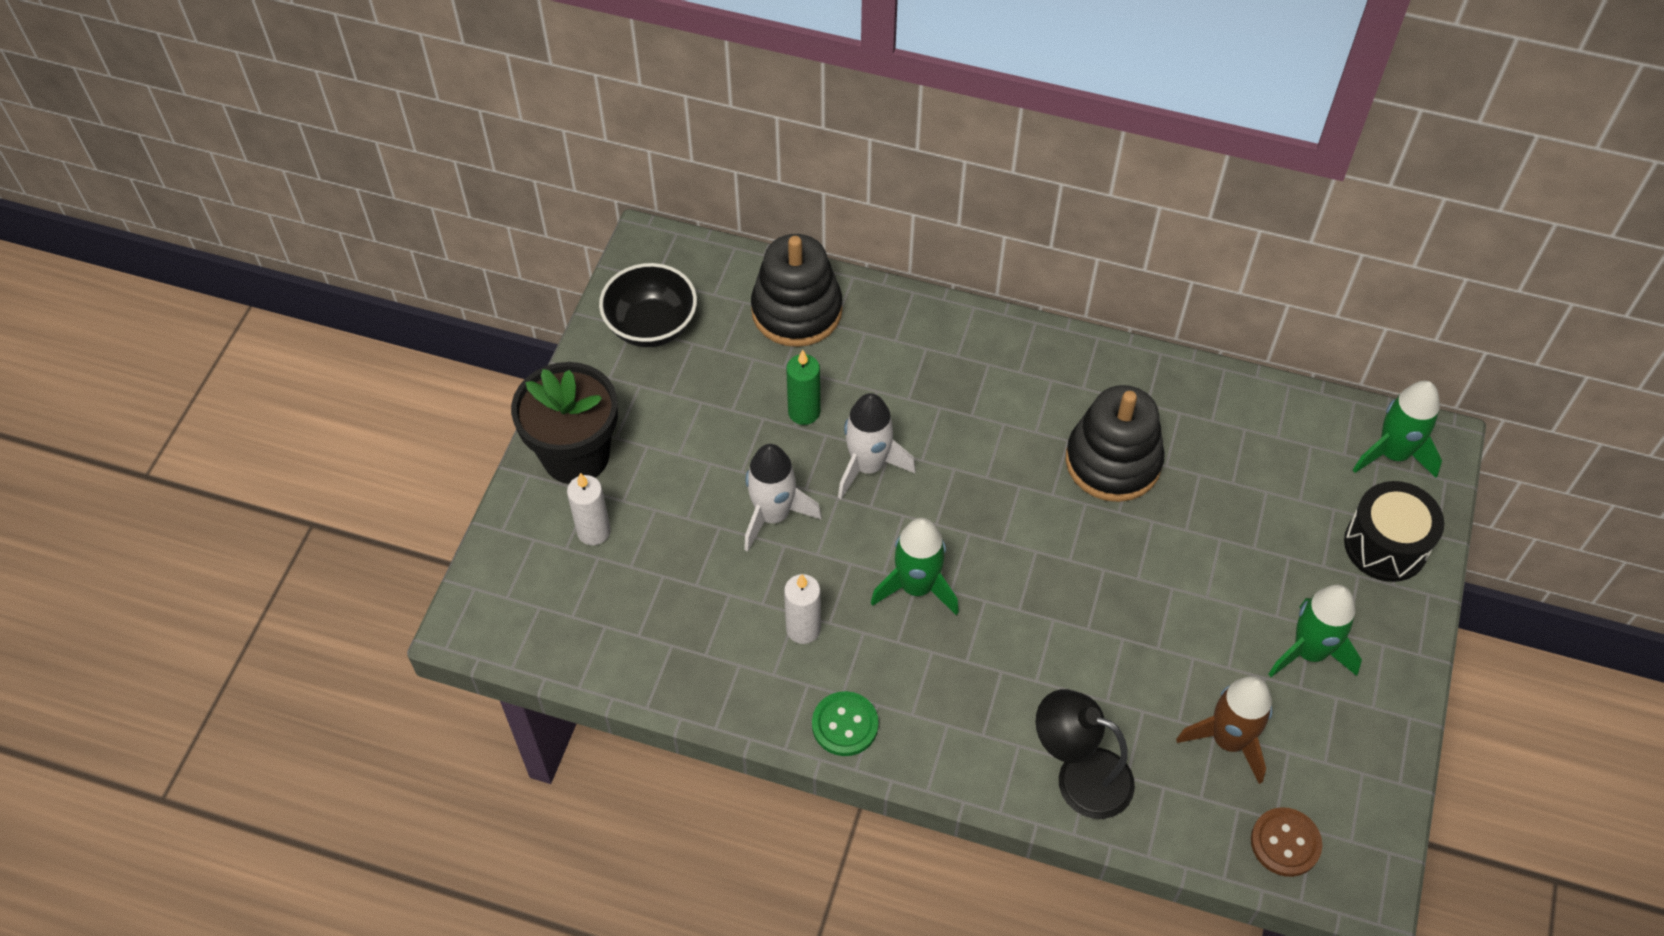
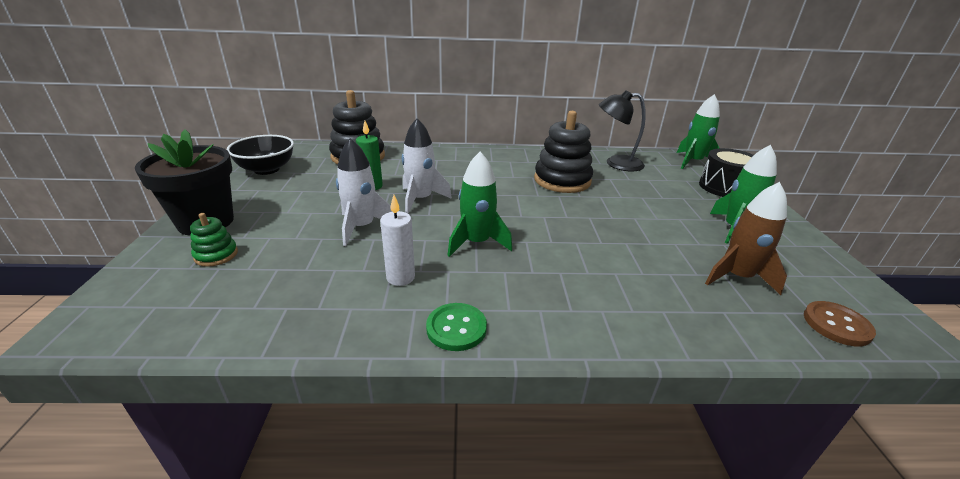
camera: 20 degrees left, 25 degrees down
(594, 531) = (216, 255): white candle -> green stacking toy
(1079, 776) = (661, 319): black lamp -> black lamp (616, 163)

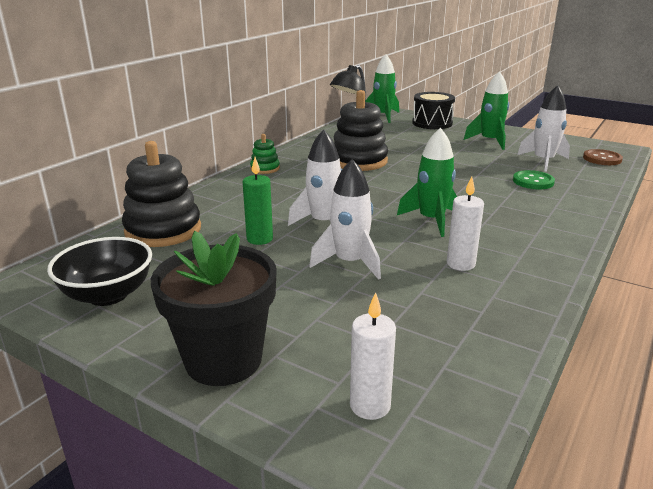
camera: 55 degrees left, 5 degrees down
(162, 287) = (370, 405): none -> white candle
(216, 255) = (325, 359): green stacking toy -> green stacking toy (265, 168)
(456, 328) = (547, 259): green button -> green button (533, 181)
(737, 277) = (543, 161): brown rocket -> white rocket

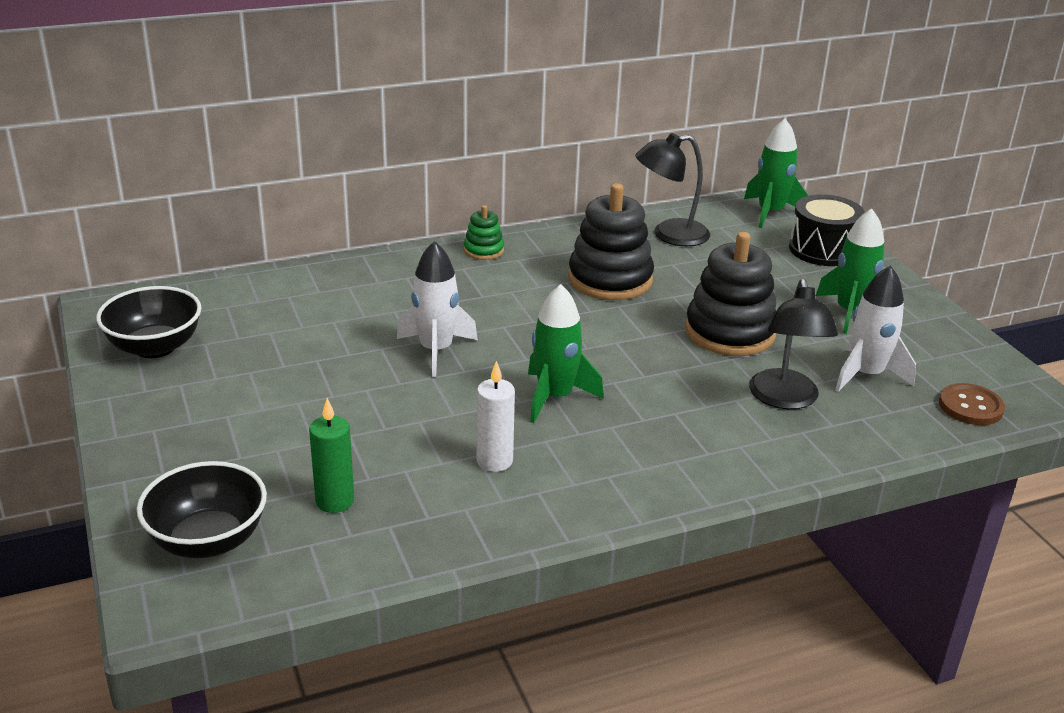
camera: 35 degrees right, 5 degrees up
(163, 230) = (279, 295): black stacking toy -> black stacking toy (730, 332)
(223, 360) = (161, 449): black flower pot -> none
(259, 239) = (348, 343): green candle -> green candle (335, 501)
(349, 263) = (390, 408): white rocket -> none
(370, 405) = (208, 540): white candle -> black bowl
(533, 181) = (785, 399): green button -> black lamp

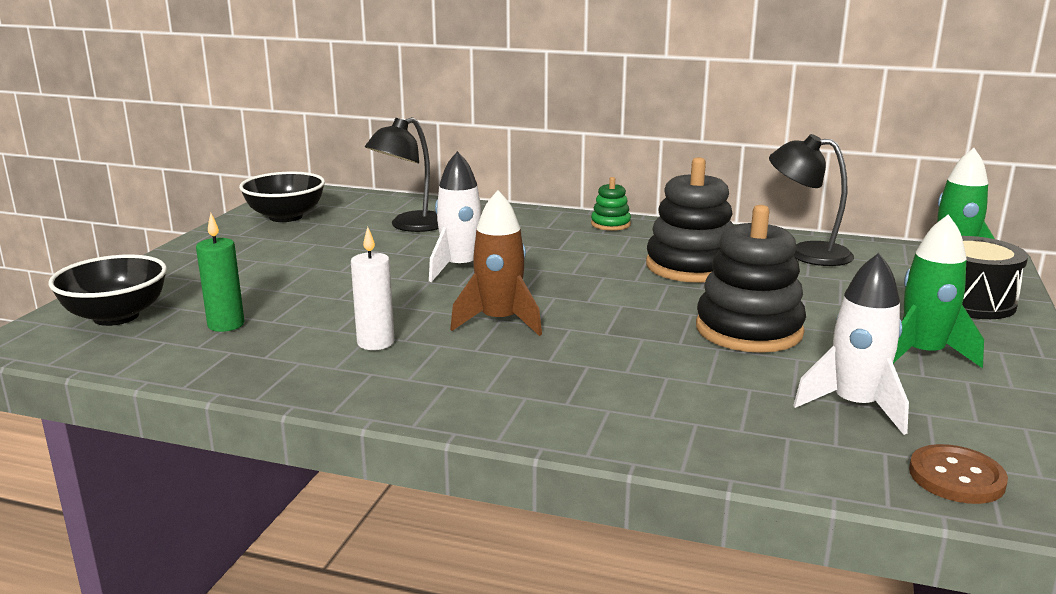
camera: 40 degrees right, 10 degrees down
(555, 397) = (499, 322): green rocket -> brown rocket
(785, 399) = (721, 393): black lamp -> black lamp (410, 226)

